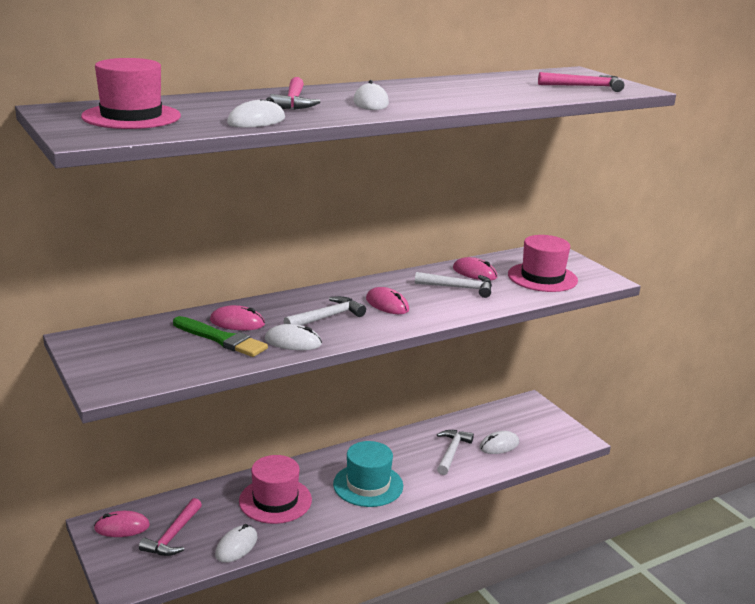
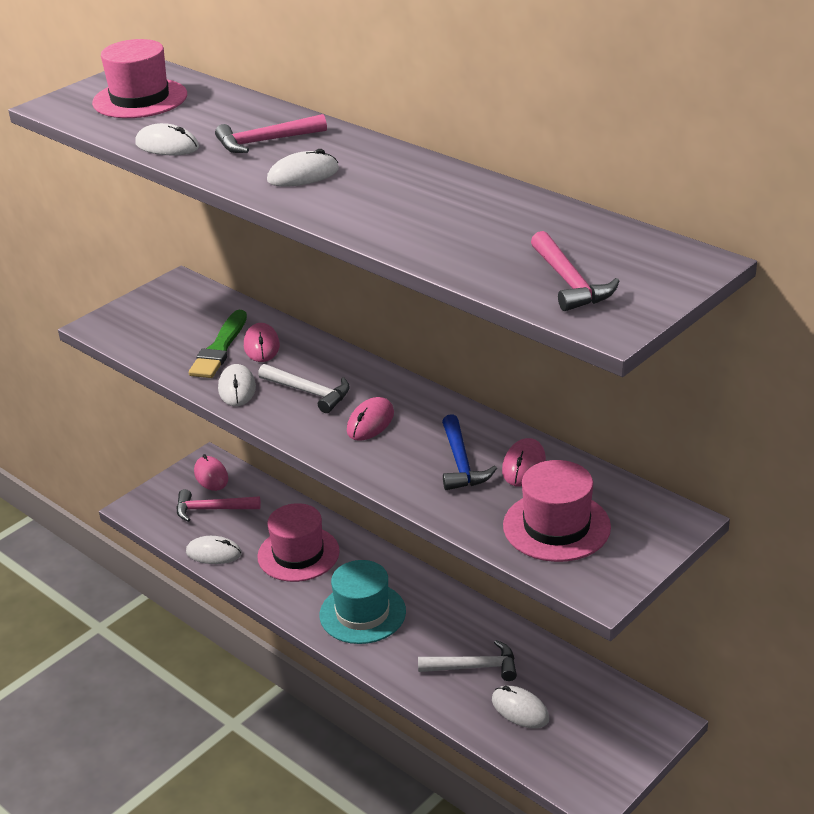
camera: 75 degrees right, 10 degrees up
(459, 288) = (461, 463): white hammer -> blue hammer

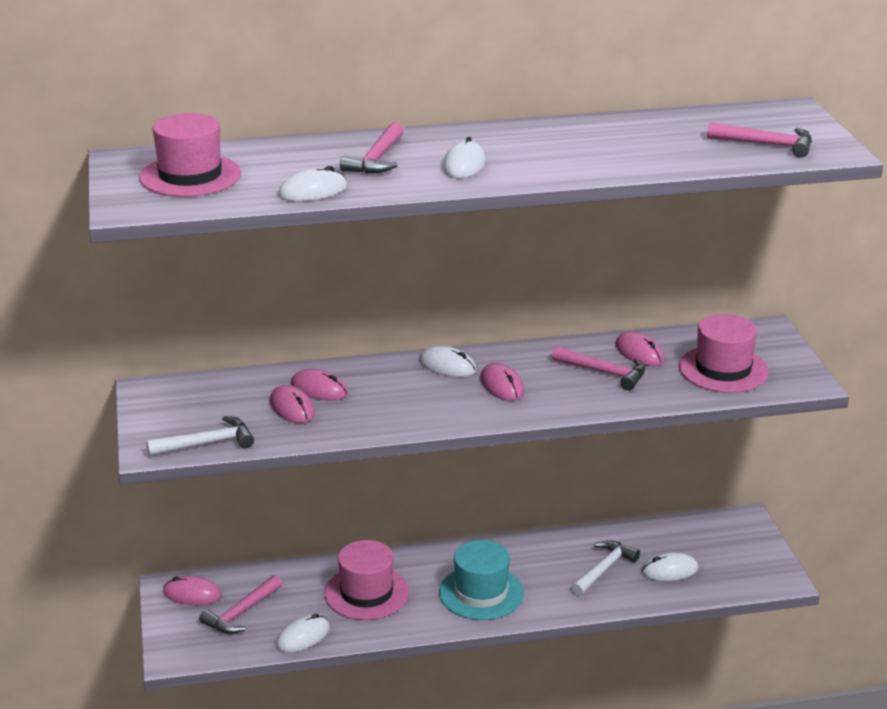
camera: 55 degrees left, 5 degrees down
(219, 348) = (292, 408): green brush -> pink mouse
(237, 388) = (367, 421): white mouse -> white mouse (447, 366)
(309, 392) = (422, 394): white hammer -> white hammer (207, 443)
(461, 463) = (604, 372): blue hammer -> pink hammer

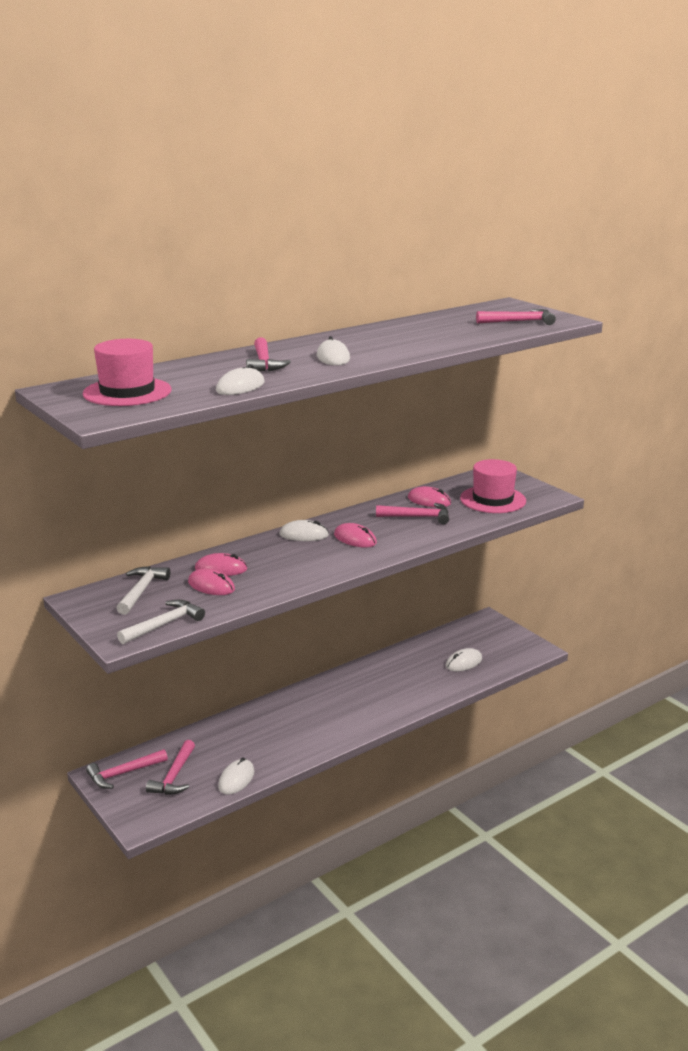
camera: 25 degrees left, 5 degrees down
(192, 594) = (123, 773): pink mouse -> pink hammer
(366, 593) = (263, 734): pink hat -> none
(481, 593) = (347, 711): turquoise hat -> none
(604, 569) = (420, 673): white hammer -> white hammer (141, 591)

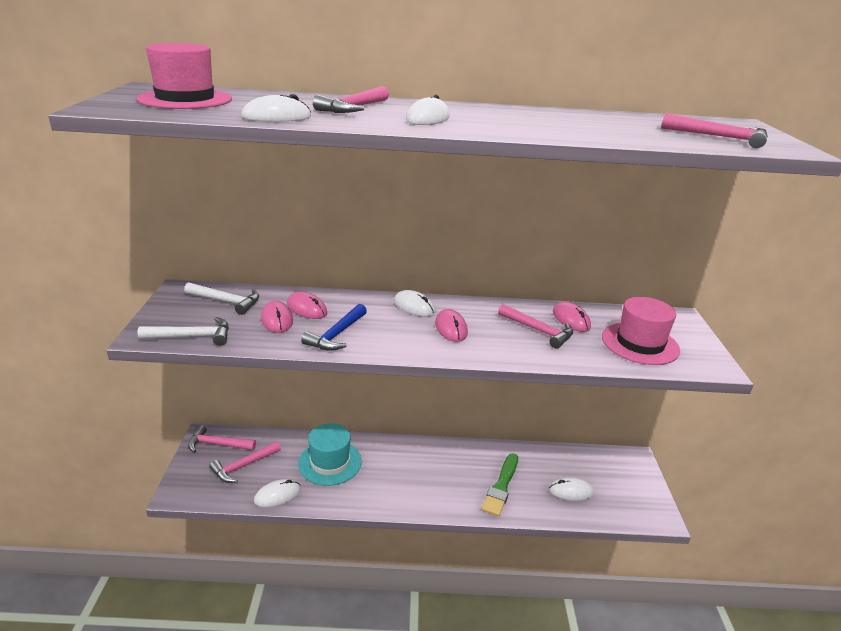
camera: 35 degrees right, 5 degrees up
(141, 591) = (226, 301): white hammer -> white hammer turned 60 degrees clockwise
(250, 735) = (330, 462): none -> turquoise hat
(278, 577) = (337, 335): none -> blue hammer
(411, 684) = (501, 486): none -> green brush

